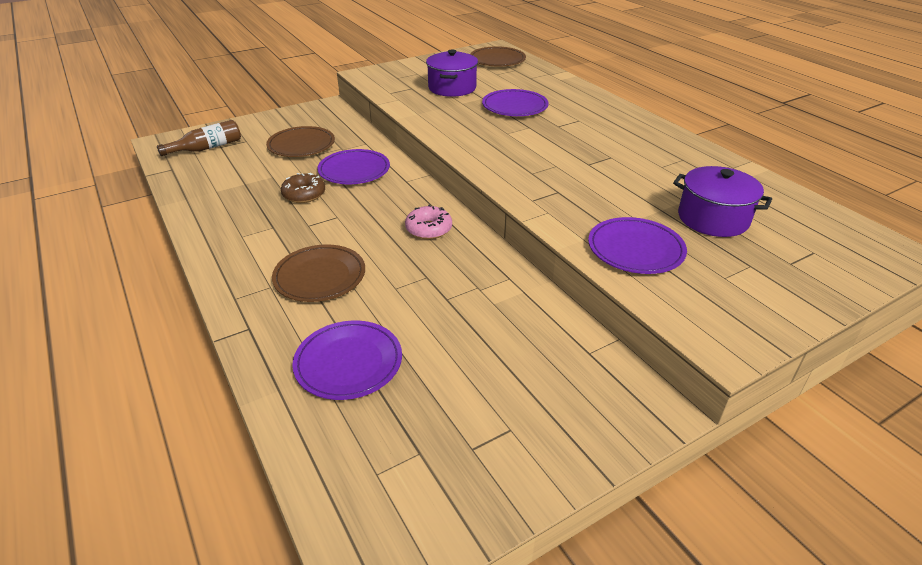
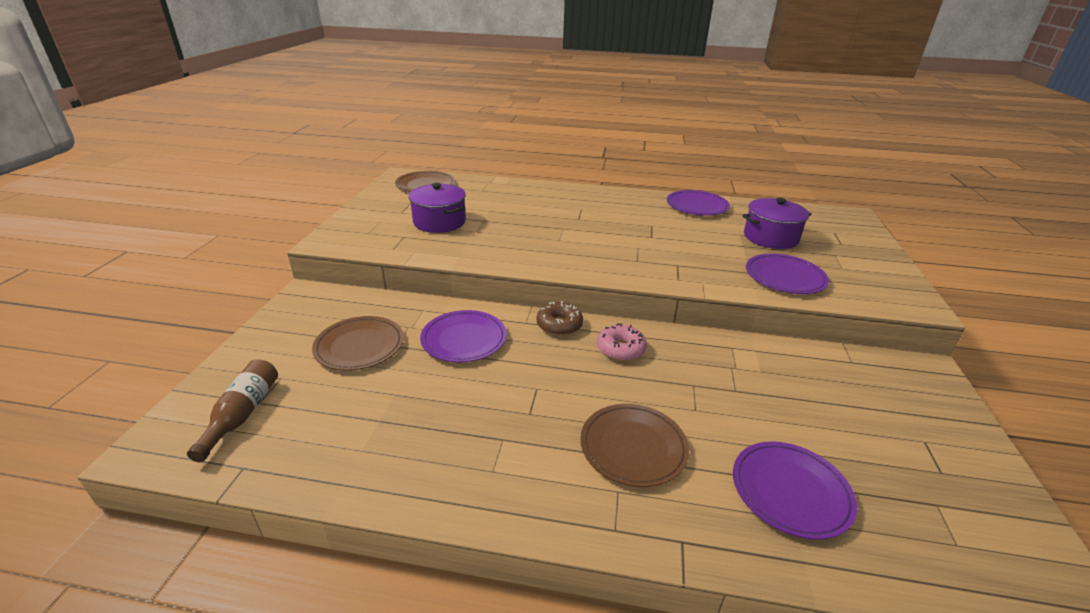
camera: 50 degrees left, 5 degrees down
(304, 194) = (465, 389): brown donut -> brown donut (559, 325)
(515, 106) = (520, 217): purple plate -> purple plate (697, 206)

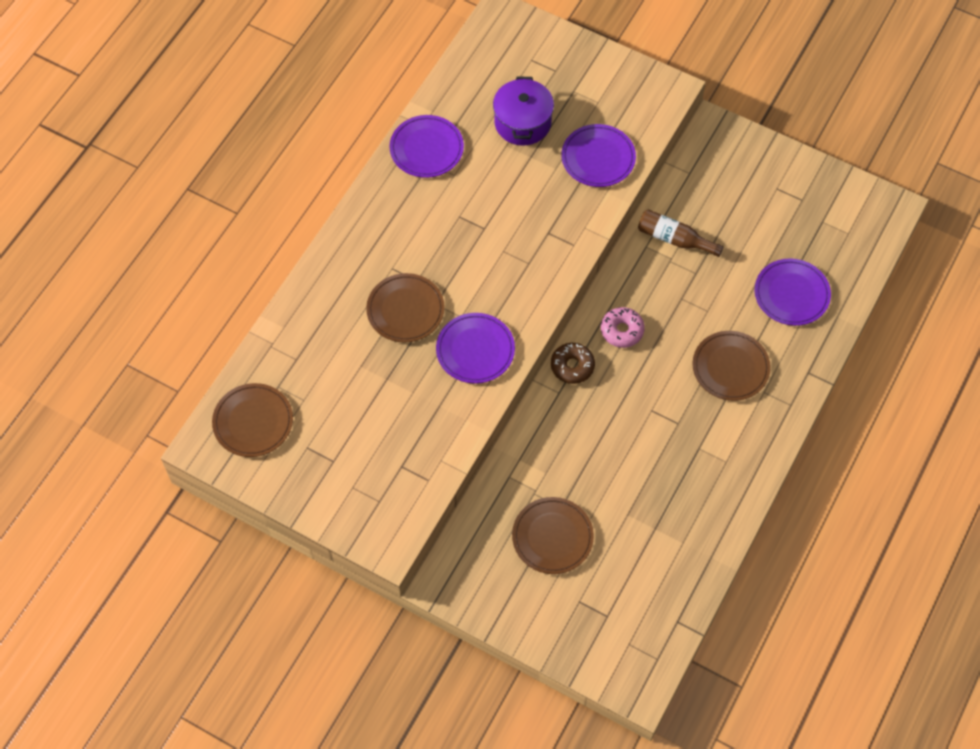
camera: 70 degrees left, 30 degrees up
(242, 414) = (618, 627): brown bottle -> brown bottle (674, 239)
(439, 222) = (376, 424): purple pot -> none
(464, 339) = (569, 450): purple plate -> purple plate (475, 350)
(548, 218) = (405, 310): none -> brown plate

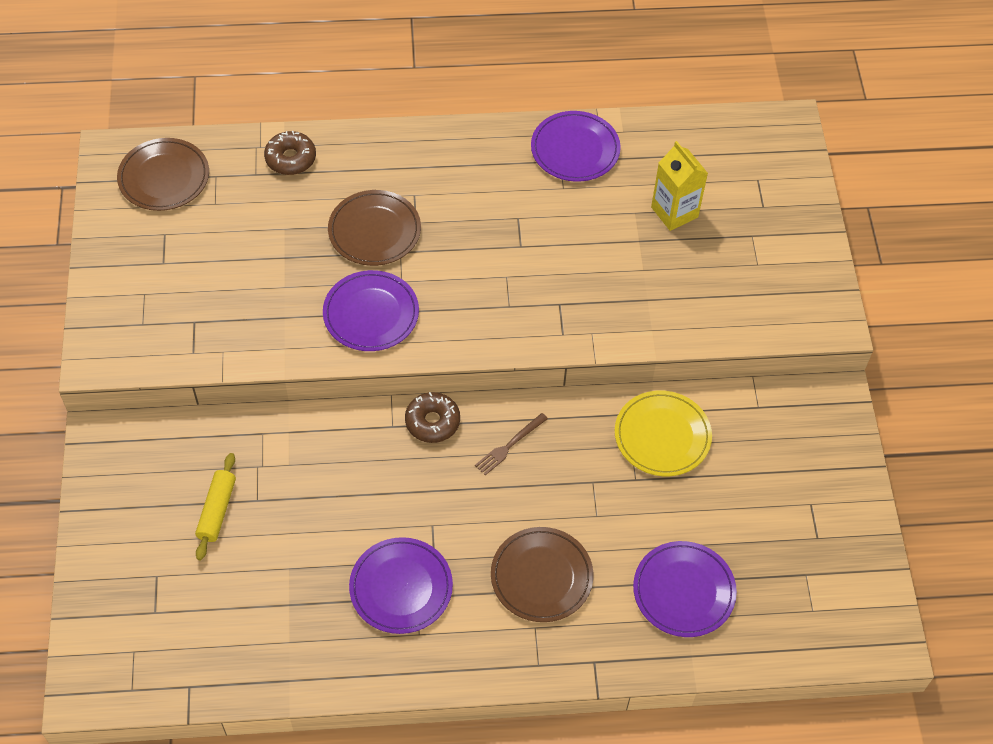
camera: 55 degrees right, 5 degrees down
(299, 329) = (290, 158): none -> brown donut
(522, 123) = (674, 212): purple pot -> yellow carton
(552, 537) = (217, 510): brown plate -> yellow rolling pin
(598, 158) = (688, 300): purple plate -> purple plate (401, 587)
(622, 330) = (509, 445): pink donut -> brown fork
(674, 239) = (662, 436): brown bottle -> yellow plate

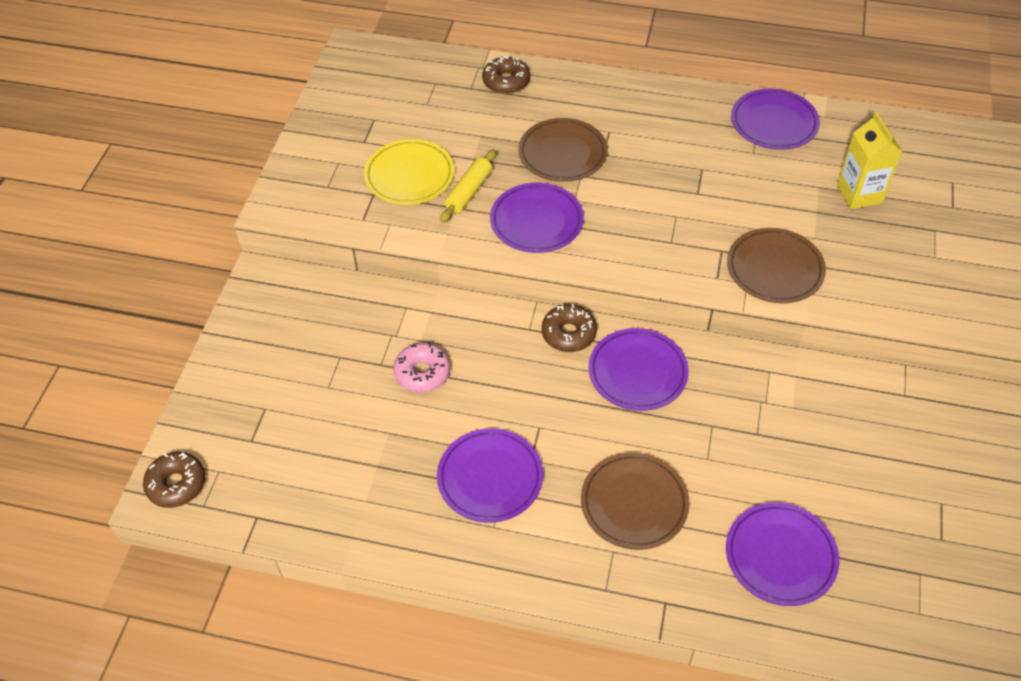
camera: 20 degrees right, 5 degrees down
(96, 676) = (176, 484): none -> brown donut
(164, 177) = (390, 76): brown plate -> brown plate (775, 269)
(217, 510) = (341, 364): yellow rolling pin -> yellow rolling pin (469, 192)
(301, 499) = (422, 373): none -> pink donut
(509, 445) = (637, 372): brown fork -> purple plate
(662, 436) = (796, 399): yellow plate -> yellow plate (409, 175)

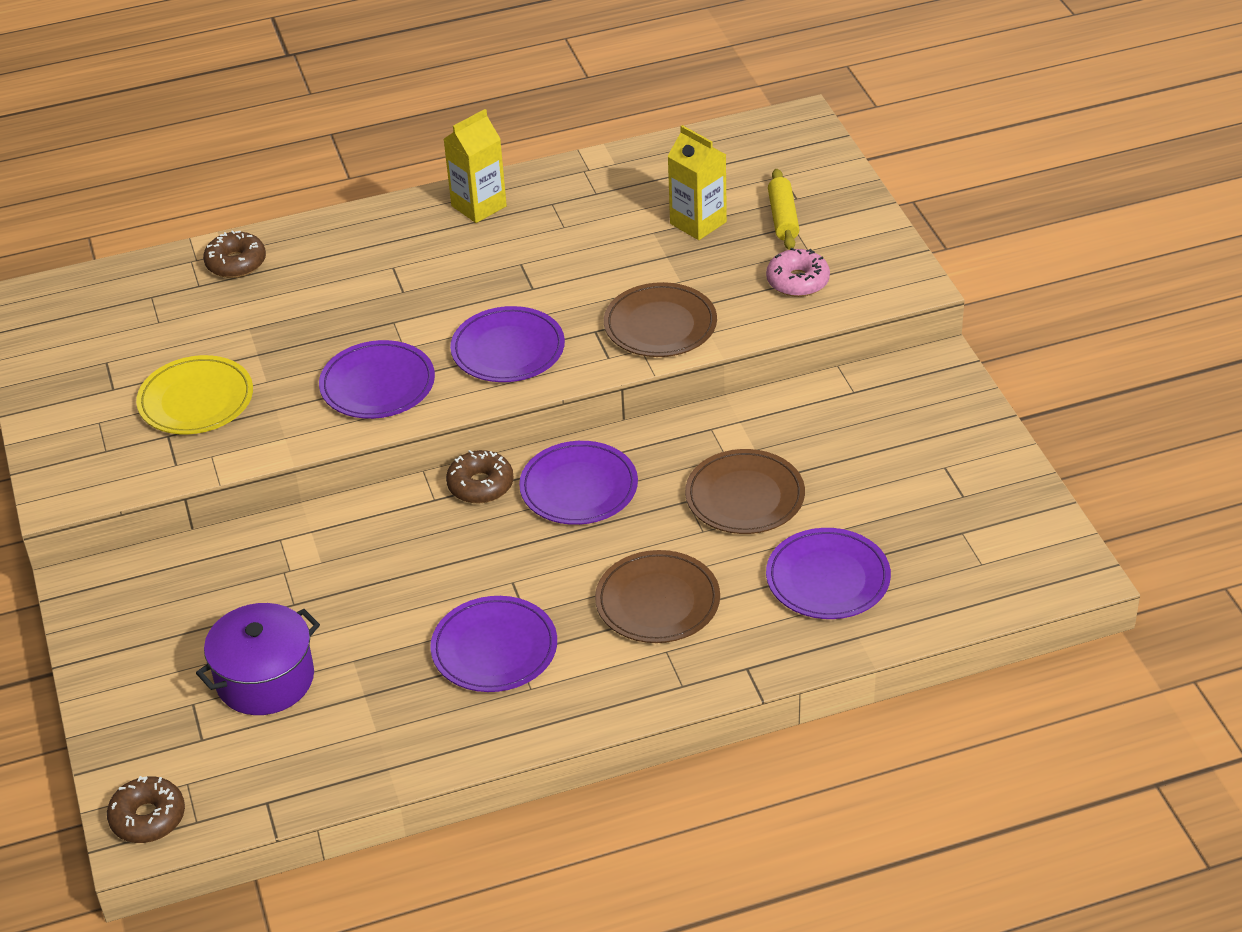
camera: 30 degrees left, 10 degrees down
(322, 415) = (265, 679): none -> purple pot
(422, 373) = (347, 591): pink donut -> pink donut (797, 281)
(469, 192) = (279, 388): yellow rolling pin -> yellow rolling pin (783, 218)
(562, 153) = (357, 309): brown plate -> brown plate (745, 496)
(701, 109) = (479, 206): none -> yellow carton
(774, 123) = (565, 190): purple plate -> purple plate (508, 349)

